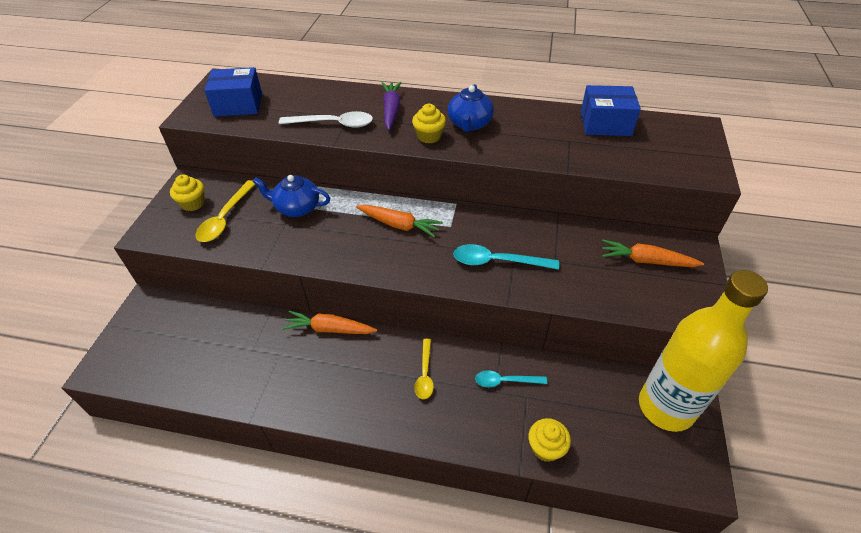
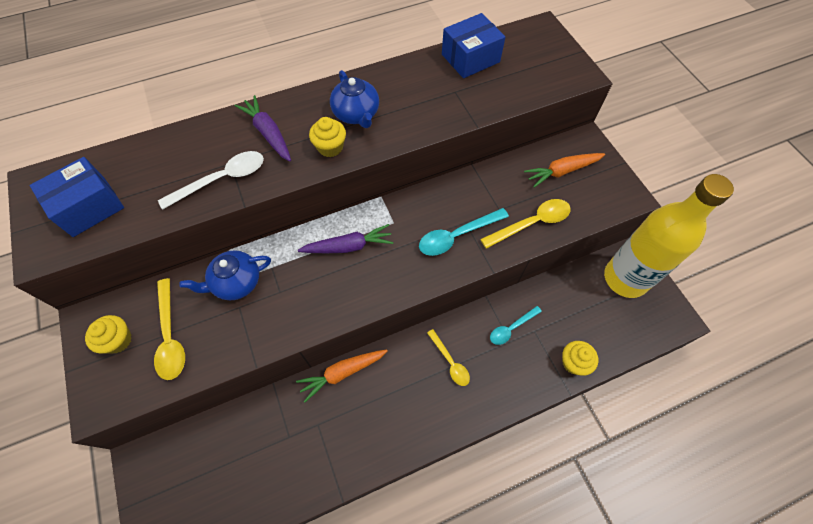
camera: 35 degrees left, 15 degrees up
(399, 225) = (348, 246): orange carrot -> purple carrot
(578, 286) = (531, 223): none -> yellow spoon

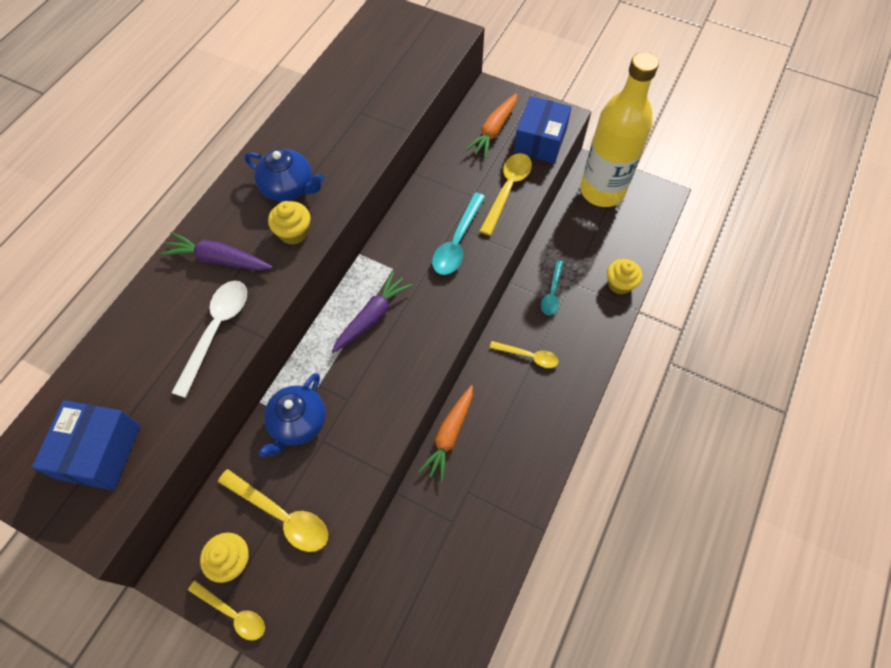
camera: 40 degrees left, 0 degrees up
(87, 375) = (233, 613): none -> yellow spoon
(470, 58) = (345, 73): blue box -> blue box (540, 141)

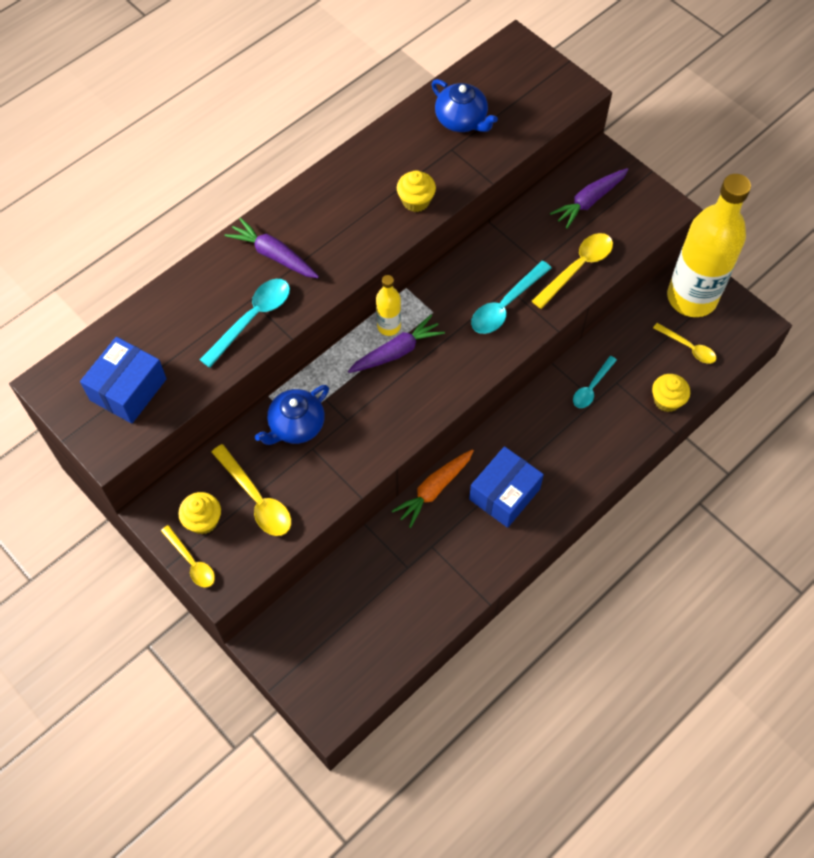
camera: 20 degrees right, 0 degrees up
(216, 331) = (252, 319): white spoon -> turquoise spoon
(289, 188) = (358, 206): blue teapot -> blue teapot (462, 120)
(294, 232) = (348, 250): yellow cupcake -> yellow cupcake (416, 201)
(356, 295) = (389, 326): none -> yellow bottle
(494, 131) = (589, 201): orange carrot -> purple carrot
(528, 356) = (541, 441): yellow spoon -> yellow spoon (688, 347)
(540, 141) = (633, 226): blue box -> blue box (504, 494)

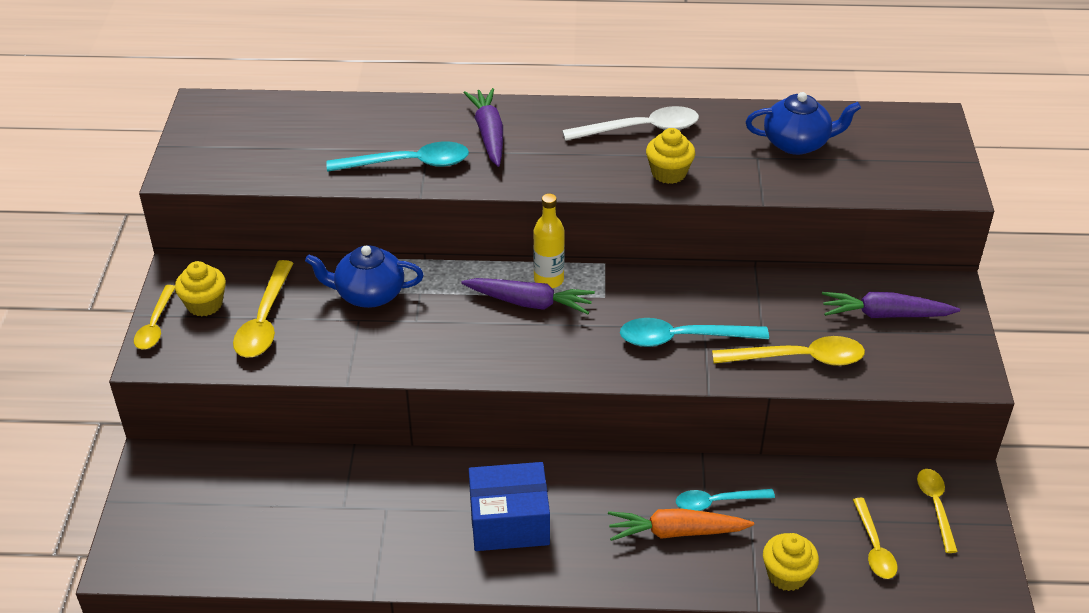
camera: 45 degrees right, 20 degrees down
(128, 389) = (249, 146): blue box -> none
(361, 179) = (640, 129): none -> white spoon
(434, 489) = (449, 466): orange carrot -> orange carrot (676, 532)
(462, 120) = (797, 143): blue teapot -> blue teapot turned 90 degrees counterclockwise
(691, 298) = (935, 506): yellow bottle -> yellow spoon

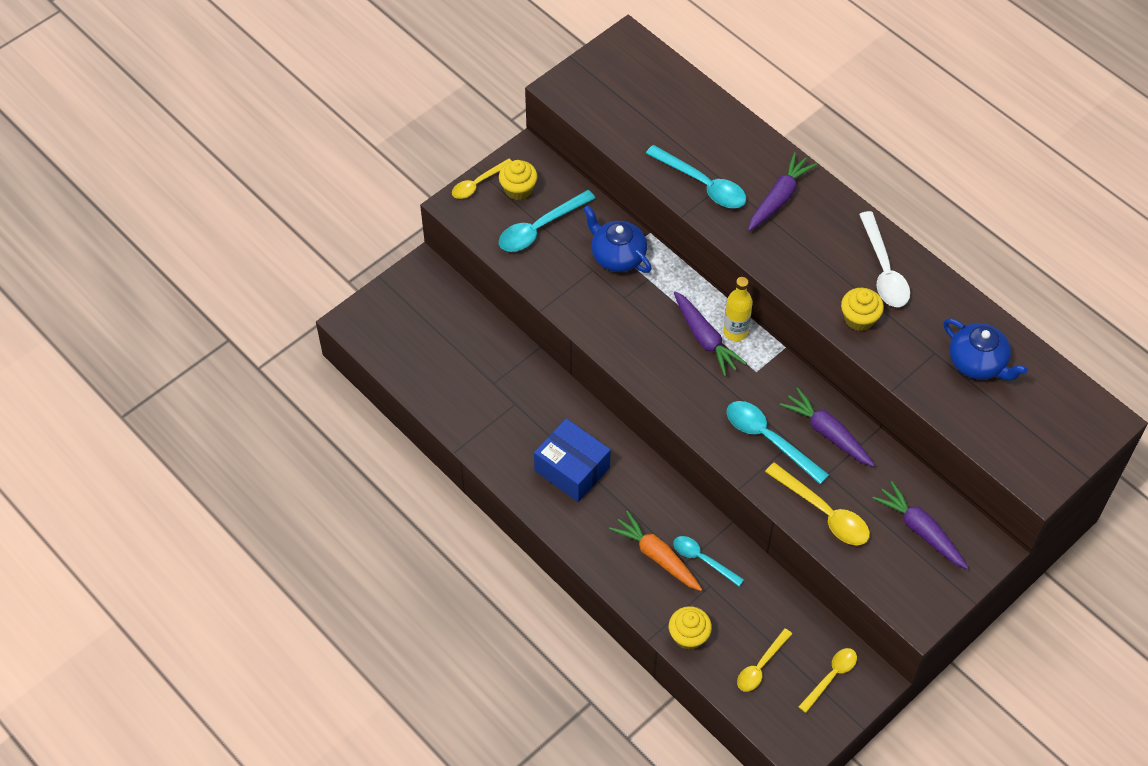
camera: 45 degrees right, 15 degrees up
(264, 320) = (540, 228): yellow spoon -> turquoise spoon
(640, 129) = (884, 270): white spoon -> white spoon turned 45 degrees clockwise
(722, 299) = (827, 433): none -> purple carrot

